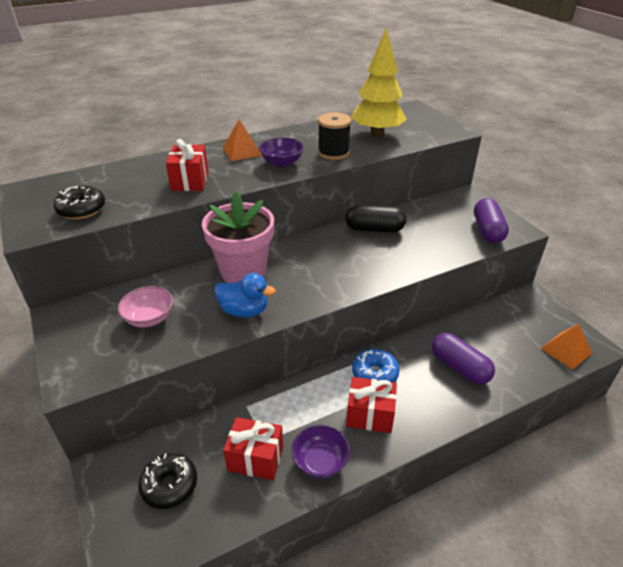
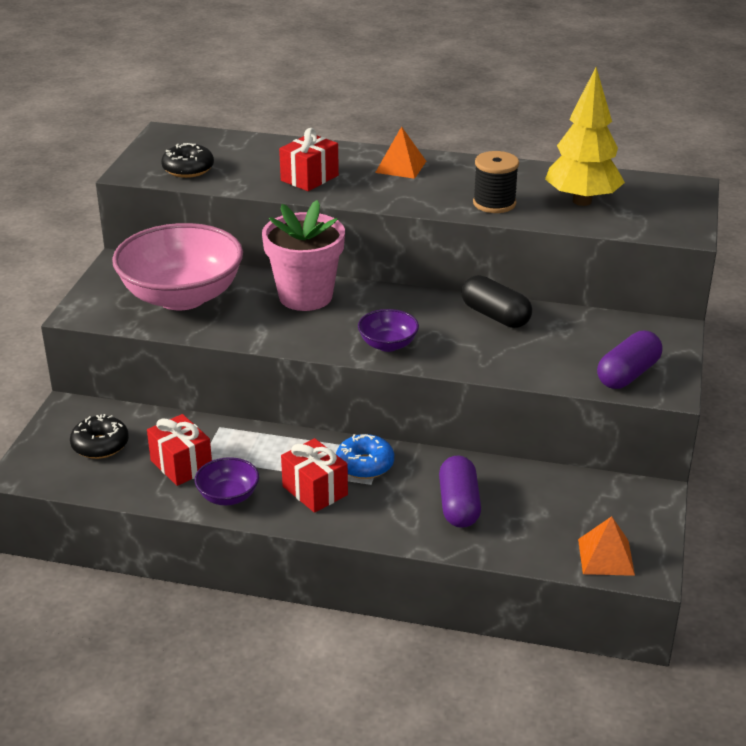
camera: 40 degrees right, 5 degrees down
(149, 318) = (182, 297): pink bowl -> pink bowl, size x2.22
(244, 311) = (264, 327): blue duck -> none
(282, 163) = (423, 193): purple bowl -> purple bowl (388, 344)

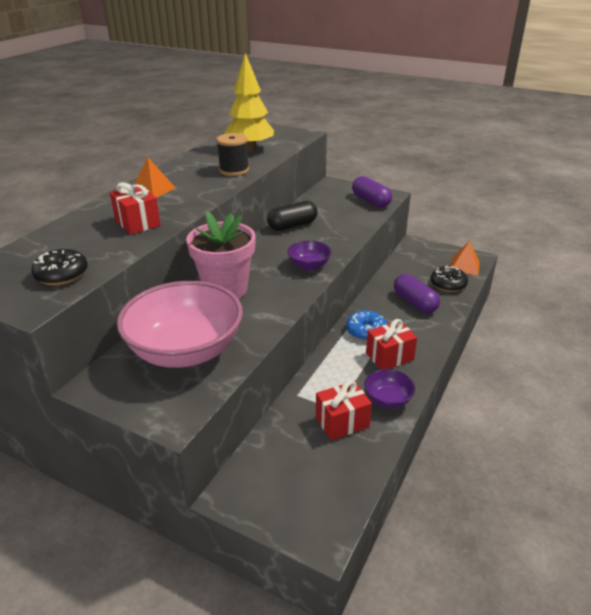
camera: 75 degrees left, 0 degrees up
(100, 445) = (298, 473): black donut -> black donut (448, 284)
(459, 505) = (415, 303): purple capsule -> purple capsule turned 45 degrees clockwise

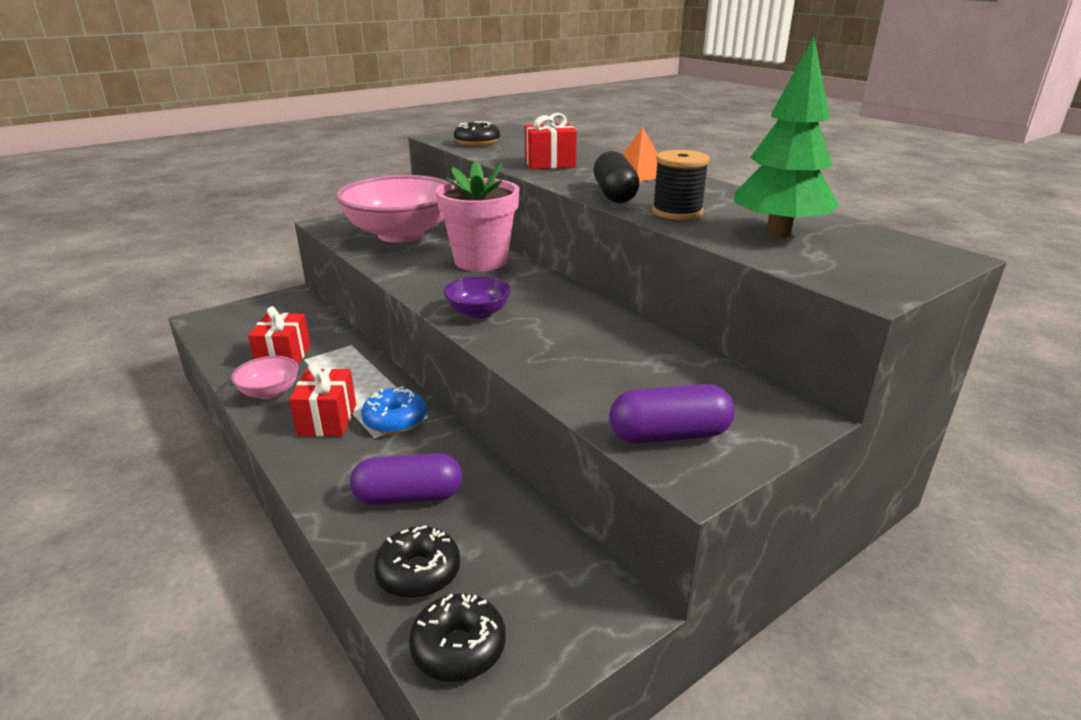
camera: 115 degrees right, 5 degrees down
(250, 149) = (778, 233): yellow tree -> green tree
(292, 226) = (612, 328): black capsule -> black capsule (614, 194)
(388, 399) = (269, 392): purple bowl -> pink bowl
(464, 266) = (458, 647): orange pyramid -> black donut

